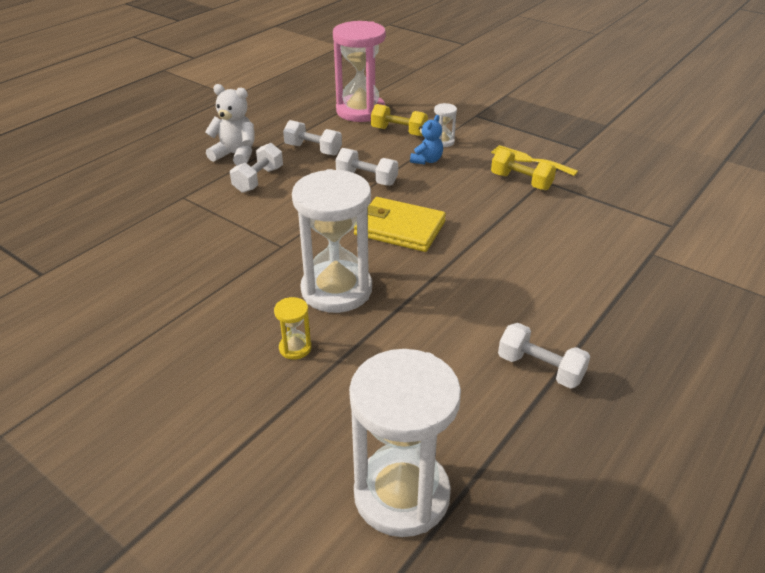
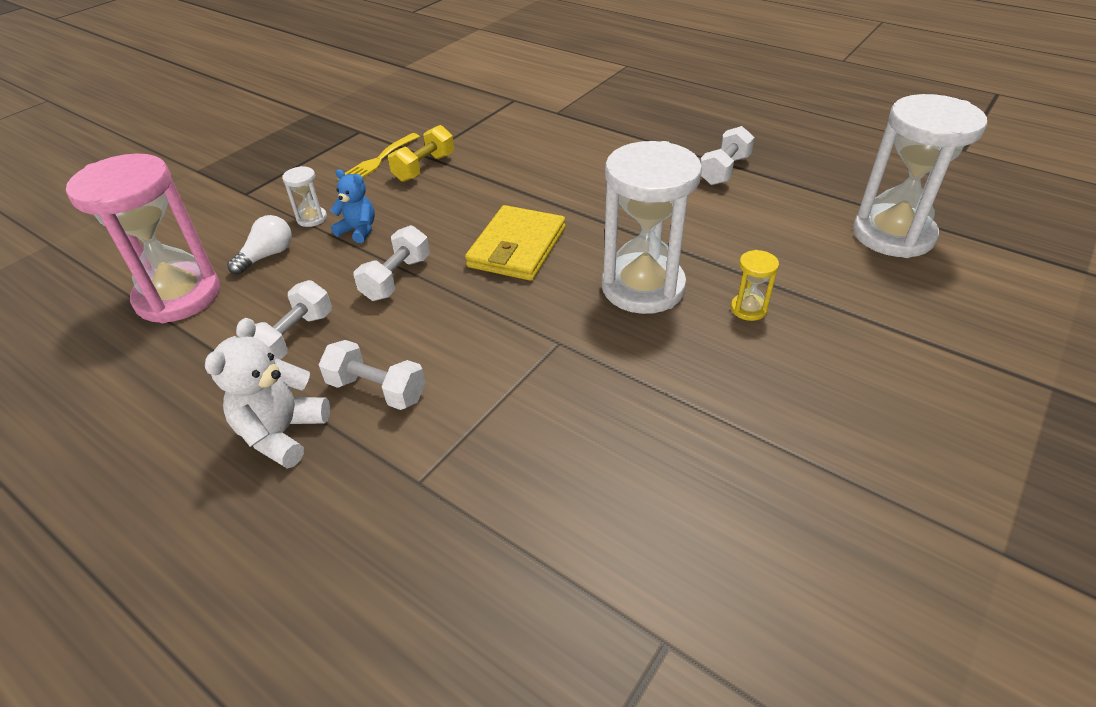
camera: 90 degrees left, 5 degrees up
(399, 132) = (267, 256): yellow dumbbell -> white light bulb

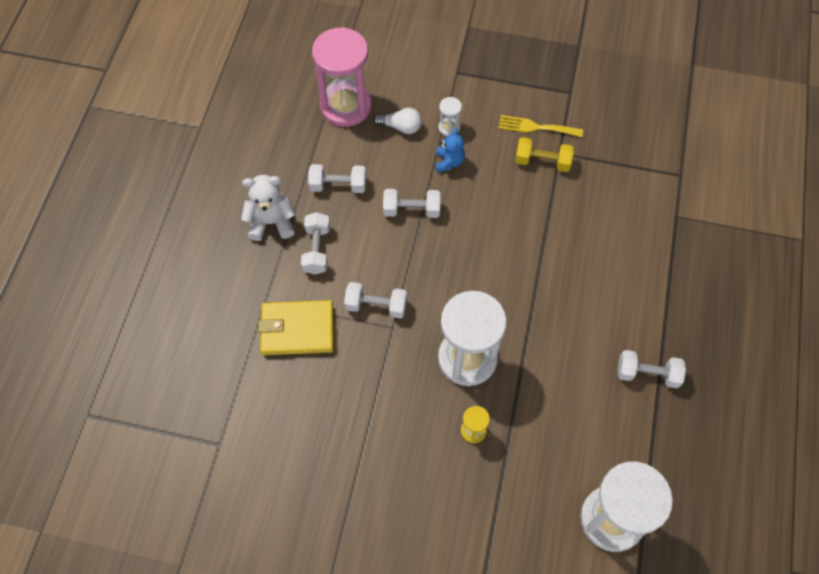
camera: 65 degrees right, 20 degrees up
(515, 350) = (376, 306): none -> white dumbbell
(517, 247) = (475, 265): yellow wallet -> yellow wallet (297, 329)

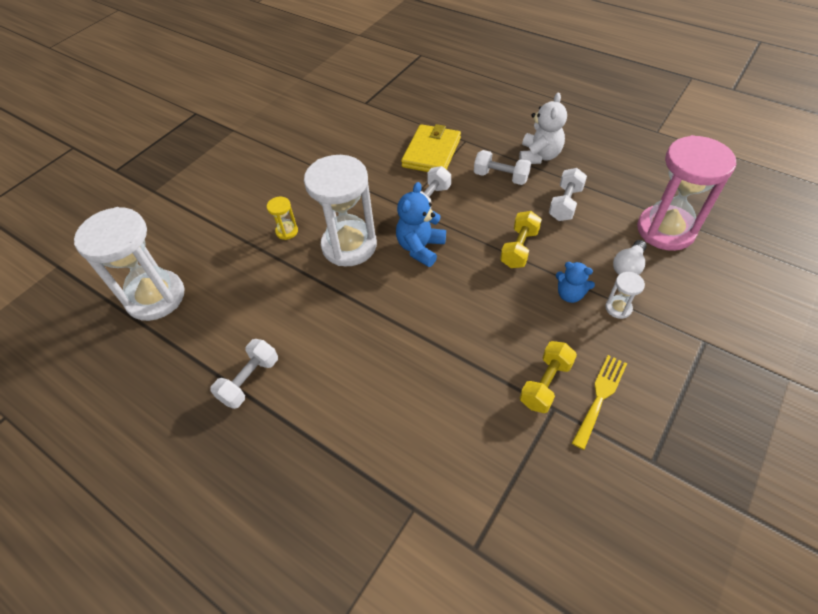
camera: 115 degrees right, 10 degrees down
(411, 210) = (519, 248): white dumbbell -> yellow dumbbell
(443, 292) = (420, 248): none -> blue teddy bear

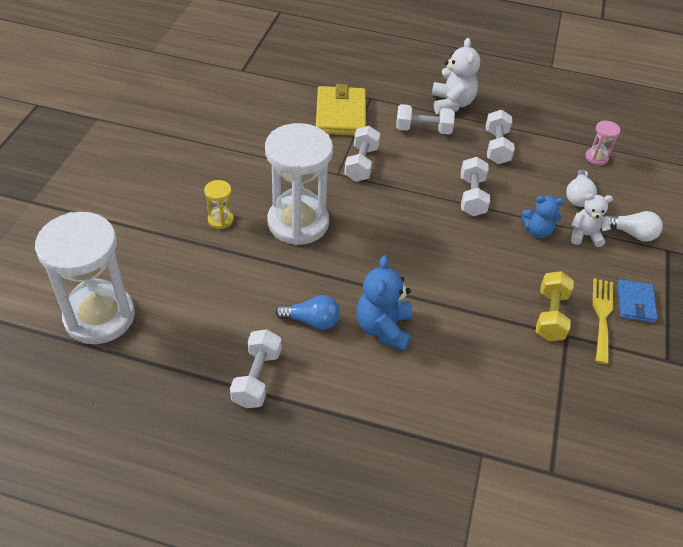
camera: 25 degrees left, 5 degrees down
(319, 338) = (311, 321): none -> blue light bulb
(420, 248) = (374, 212): blue teddy bear -> blue teddy bear (383, 328)
(519, 248) = (472, 196): yellow dumbbell -> white dumbbell
(618, 308) = (585, 235): white hourglass -> white teddy bear
(643, 391) = (635, 303): none -> blue wallet
(665, 230) = (596, 158): pink hourglass -> pink hourglass, size x0.42
(670, 316) = (631, 233): none -> white light bulb

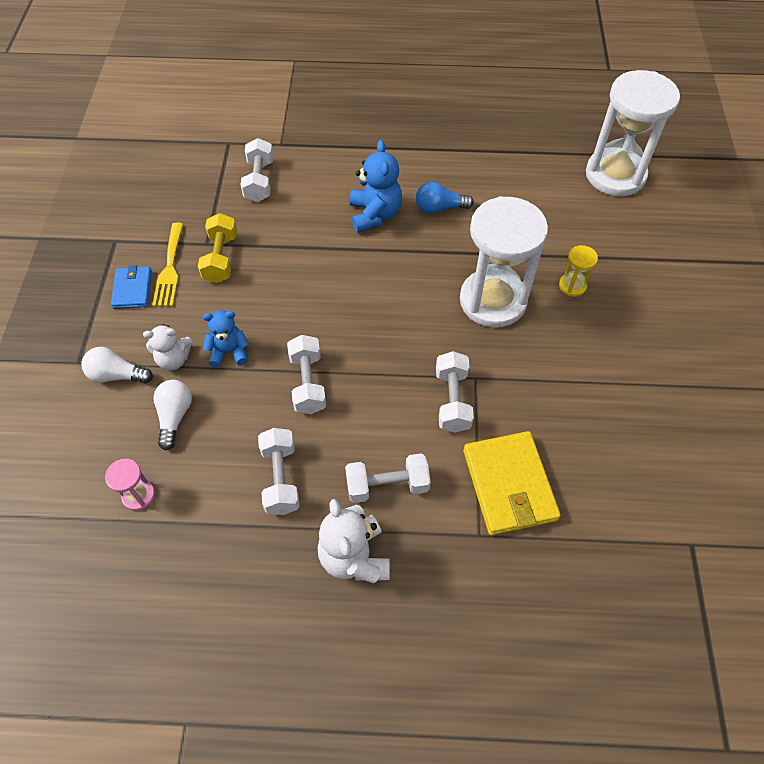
camera: 170 degrees right, 10 degrees up
(257, 378) = (464, 158): white dumbbell -> white dumbbell (259, 181)

